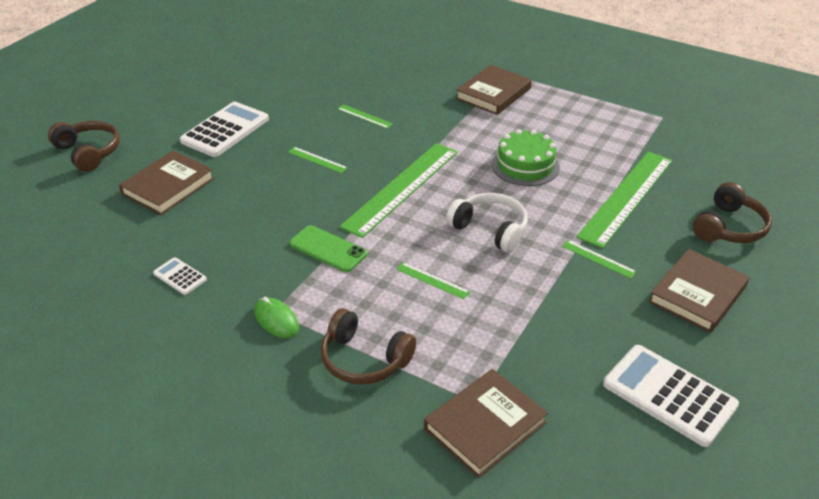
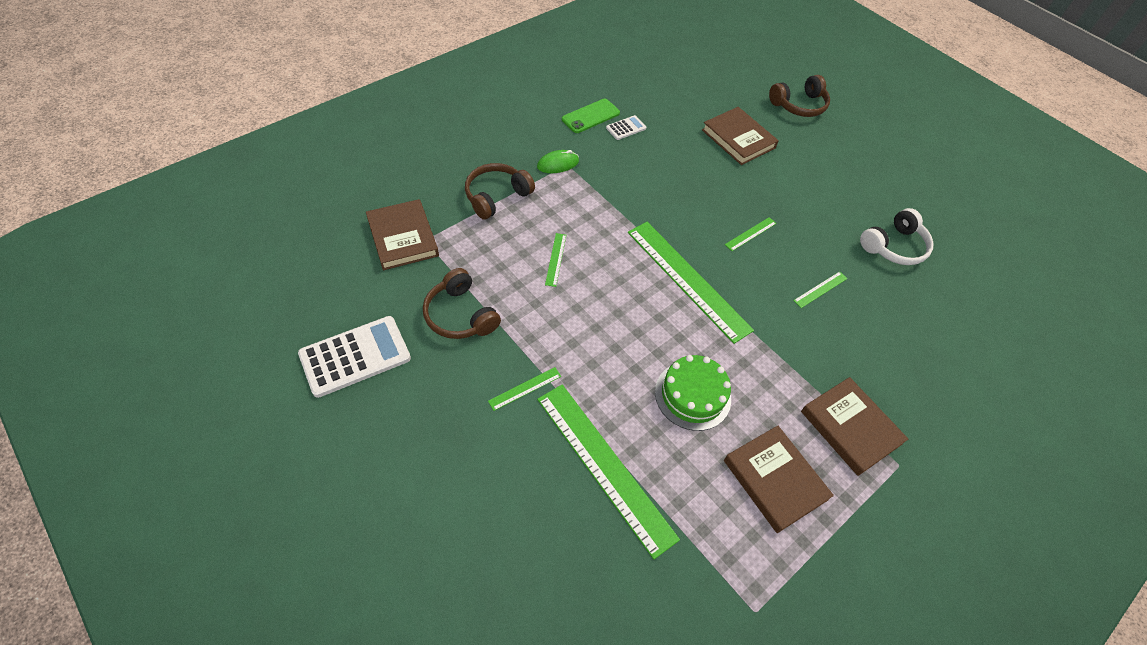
camera: 105 degrees right, 15 degrees up
(225, 130) = (815, 185): white calculator -> none
(328, 249) = (622, 208): green phone -> green phone (590, 116)
(432, 280) = (556, 259): green ruler -> green ruler turned 45 degrees counterclockwise
(490, 229) = (602, 322): white headphones -> white headphones (894, 246)
(697, 294) = (440, 446): brown book -> brown book (775, 480)
(729, 227) = (513, 544): brown headphones -> brown headphones (460, 315)

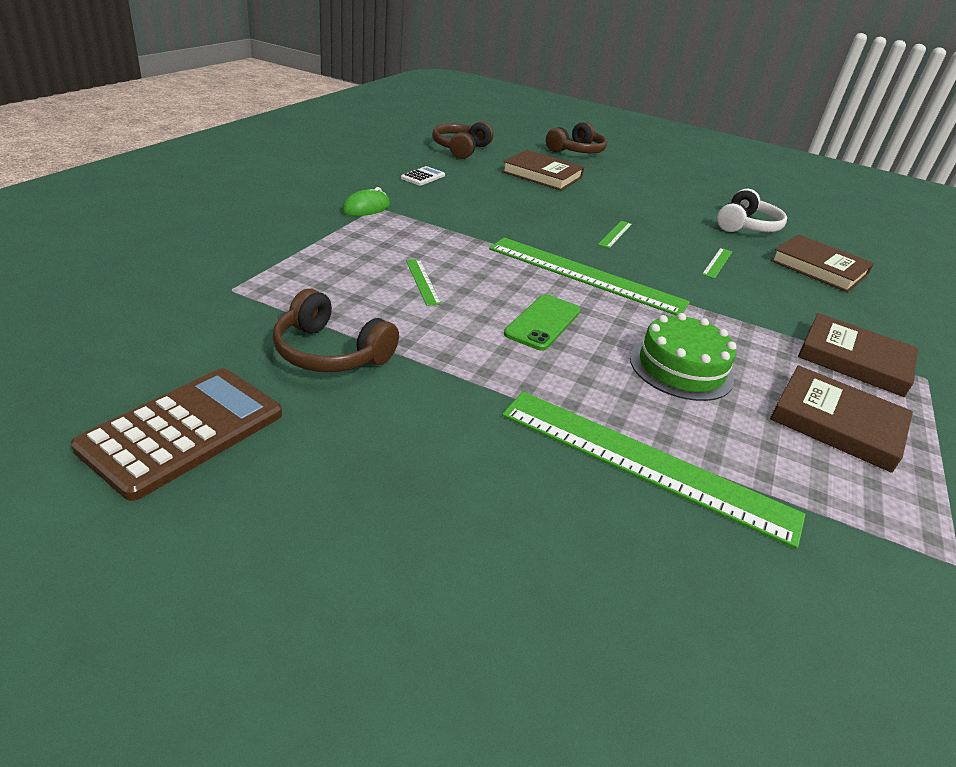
camera: 25 degrees left, 20 degrees down
(355, 356) = (183, 431): white calculator -> brown calculator
(402, 237) = (194, 292): brown book -> brown book (819, 268)
(496, 196) = (307, 240): brown headphones -> brown headphones (460, 149)
(525, 388) = (476, 408): green ruler -> none
(590, 116) = (377, 172): green phone -> green phone (543, 322)

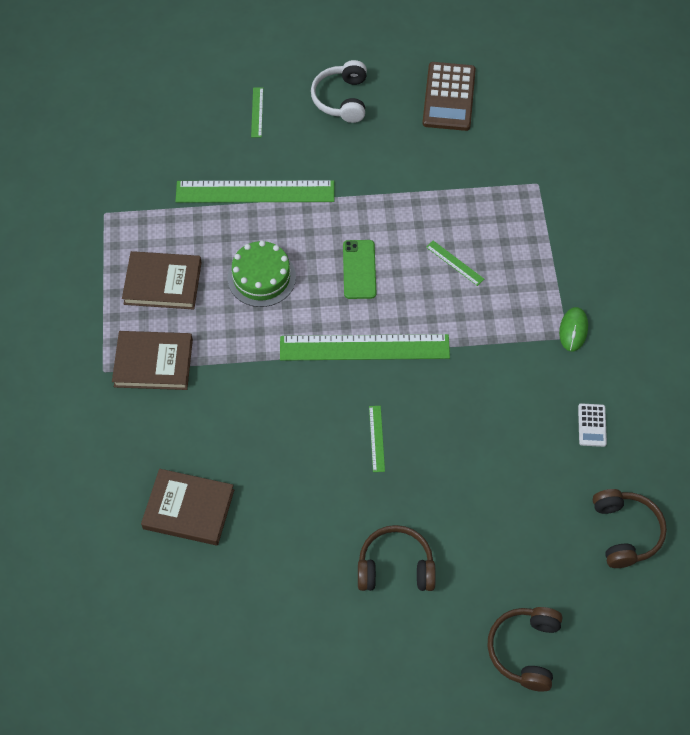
camera: 155 degrees right, 25 degrees up
(330, 352) = (442, 172): brown headphones -> brown headphones (395, 567)
(542, 175) = (509, 530): brown book -> none
(717, 263) = (277, 448): green ruler -> green ruler (257, 112)
(746, 226) = (271, 561): white headphones -> white headphones (342, 99)

